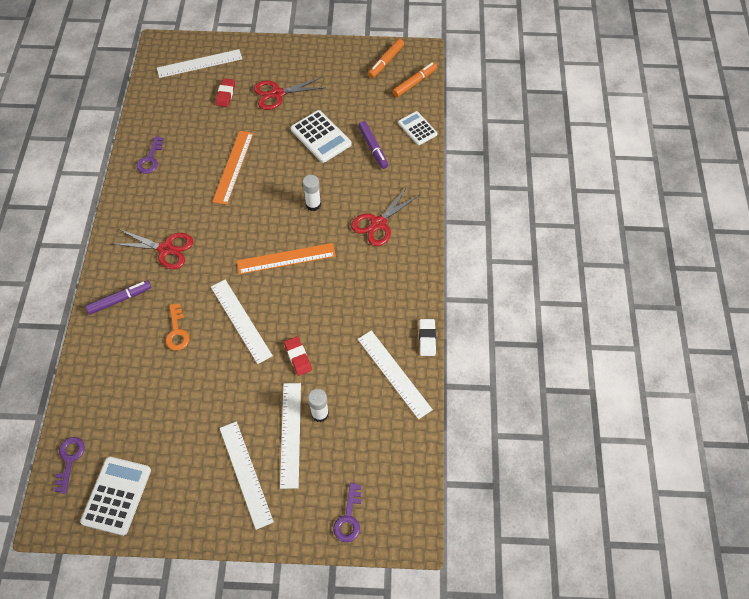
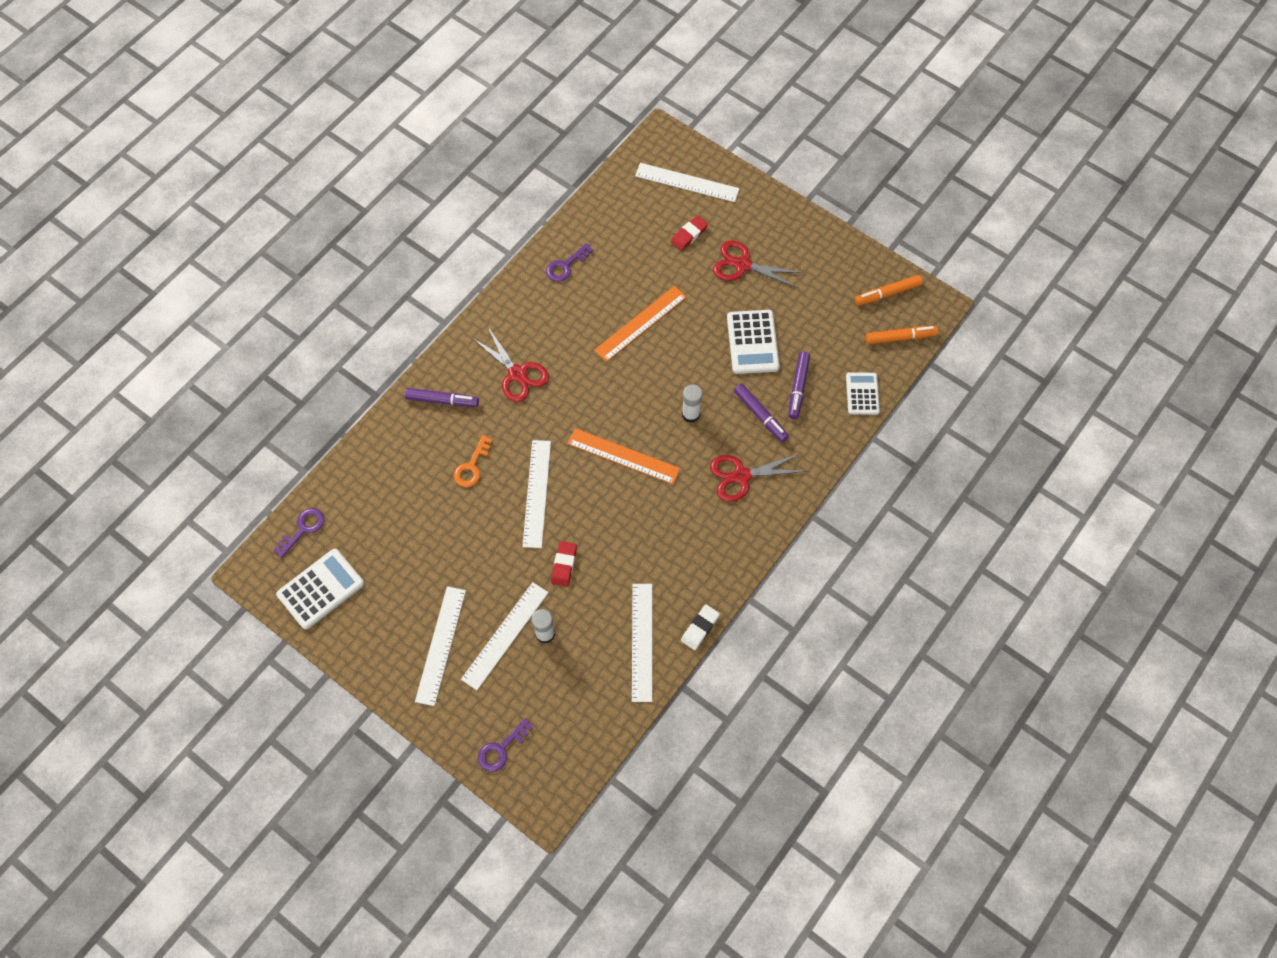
camera: 35 degrees right, 5 degrees up
(361, 178) = (760, 415): none -> purple marker

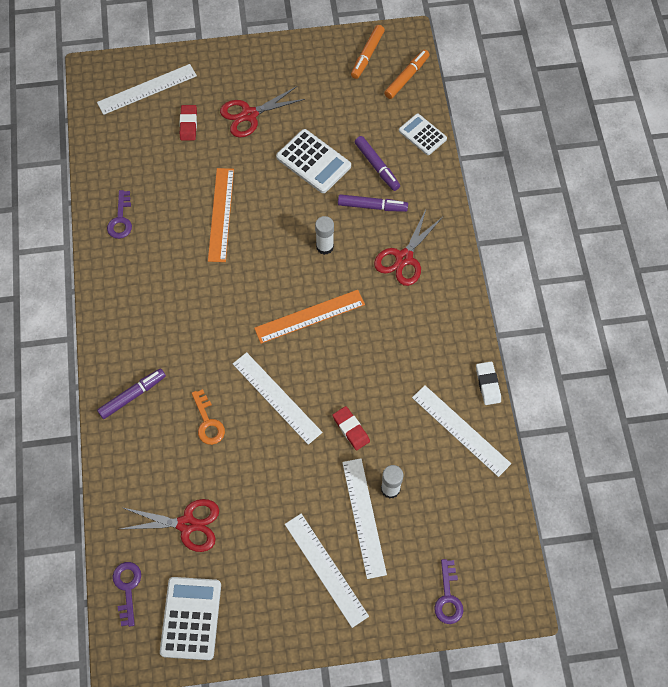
camera: 45 degrees left, 0 degrees up
(517, 374) = (169, 327): red scissors -> red scissors (187, 524)

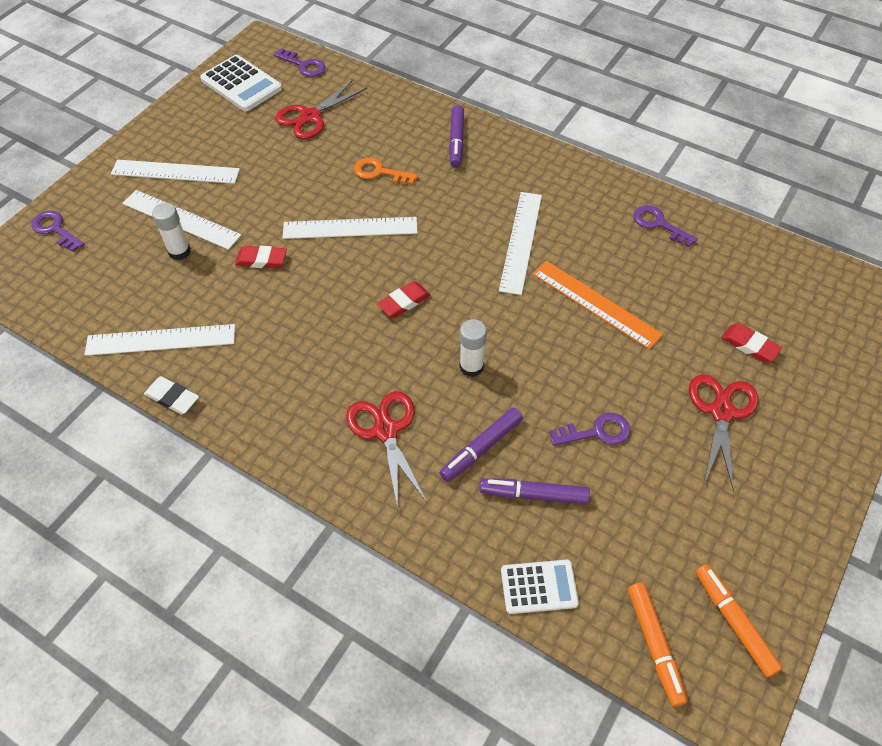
camera: 130 degrees right, 10 degrees down
(147, 89) = (835, 337): white ruler -> white ruler (520, 241)
(309, 316) = (404, 302): orange ruler -> red eraser
(313, 161) = (596, 432): white calculator -> purple key

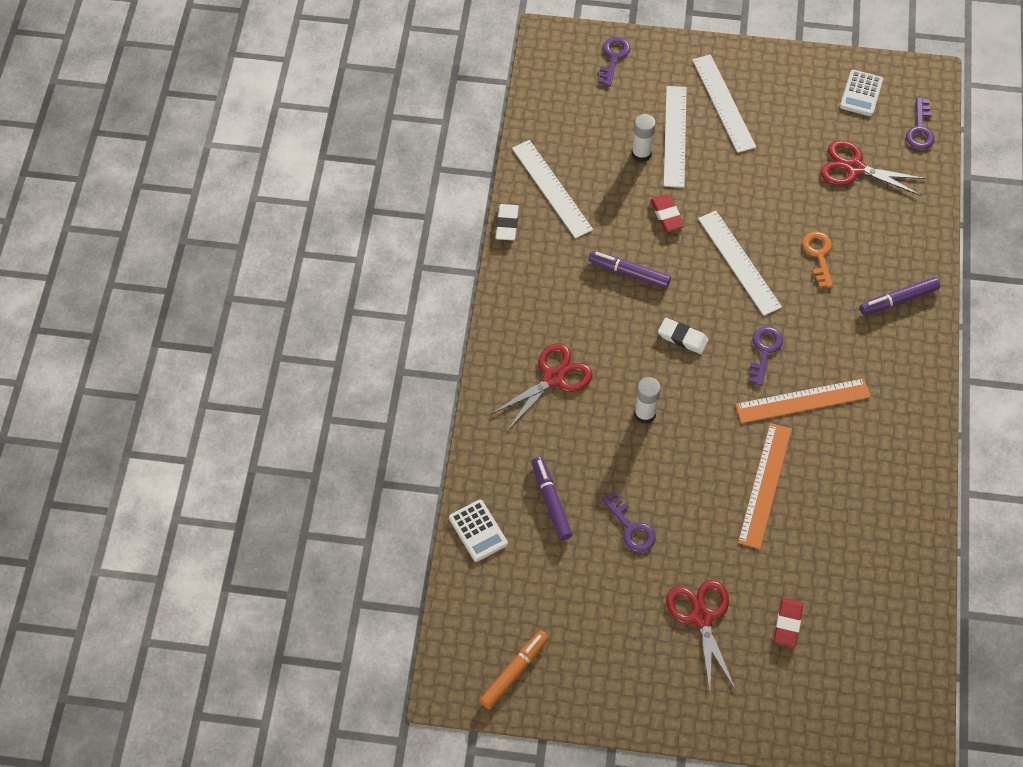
camera: 65 degrees right, 5 degrees up
(241, 84) = (861, 93): white calculator -> white calculator, size x0.65
(404, 302) = (682, 338): red eraser -> white eraser
(481, 448) = (572, 450): purple marker -> purple marker (629, 273)
(520, 241) = (802, 400): white ruler -> orange ruler
(654, 645) = (470, 622): orange marker -> none
(659, 224) = (894, 509): purple key -> purple key (764, 351)
(721, 412) = (701, 617): red scissors -> red scissors turned 90 degrees counterclockwise

